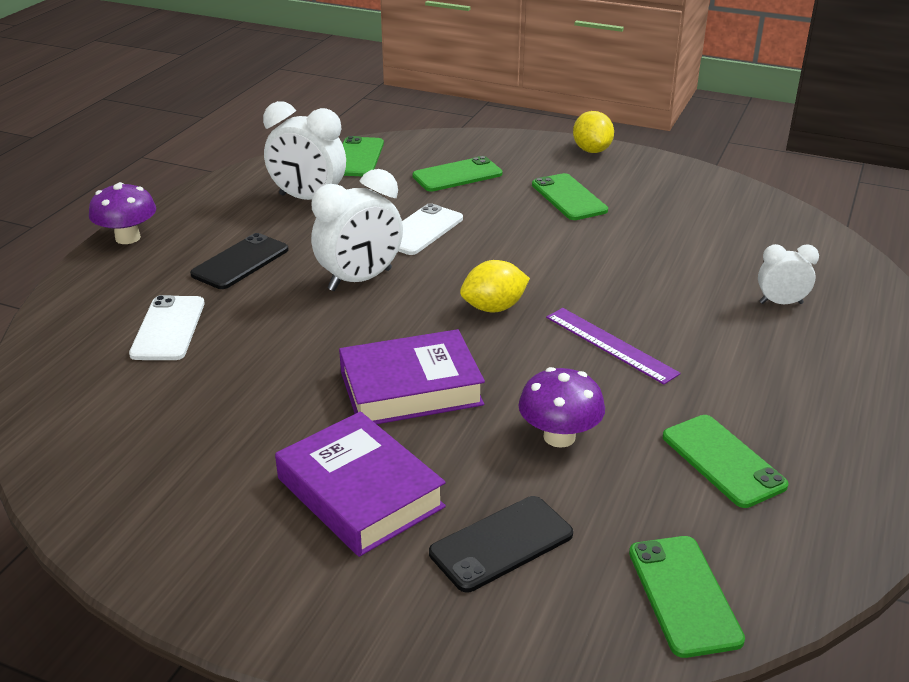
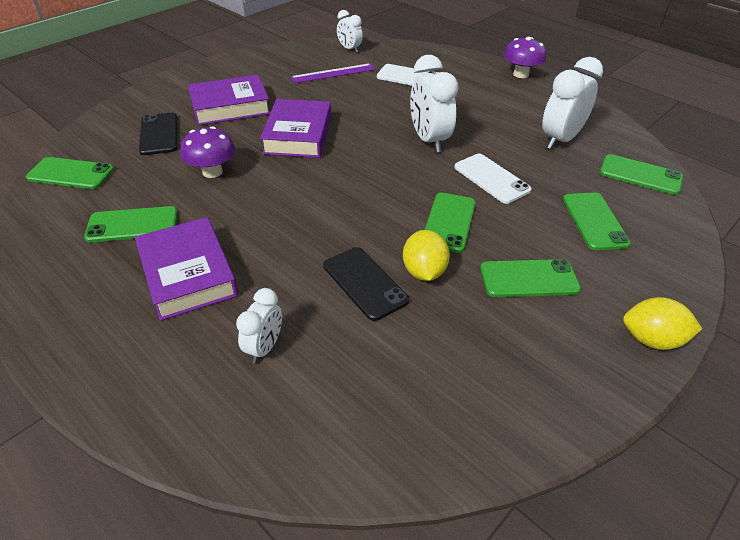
camera: 110 degrees right, 10 degrees up
(57, 417) = (349, 49): none -> white clock
(240, 262) = (474, 104): black phone -> black phone (365, 283)
(494, 308) = (361, 184): yellow lemon -> yellow lemon (424, 271)
(521, 243) = (449, 222): none -> green phone
(610, 345) = (281, 221): purple ruler -> purple ruler (333, 73)
(750, 380) = (188, 274): none -> purple book

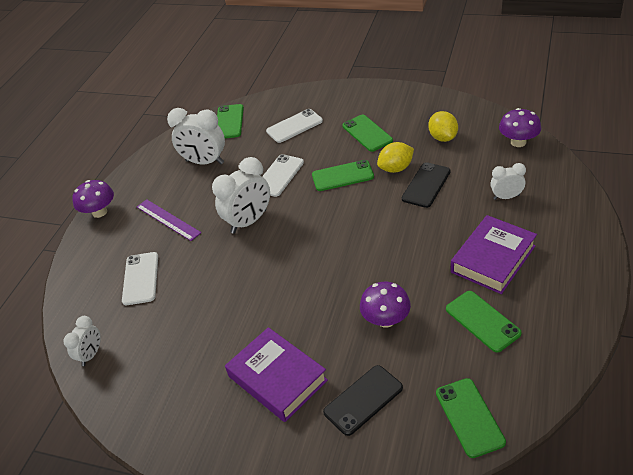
camera: 110 degrees left, 0 degrees up
(298, 135) = (293, 299): purple book -> none
(333, 73) = (159, 337): purple ruler -> purple ruler (168, 220)
(366, 446) = (518, 142): none -> purple mushroom
(594, 221) = (294, 126): green phone -> white phone
(652, 339) = (376, 91): yellow lemon -> yellow lemon (443, 137)

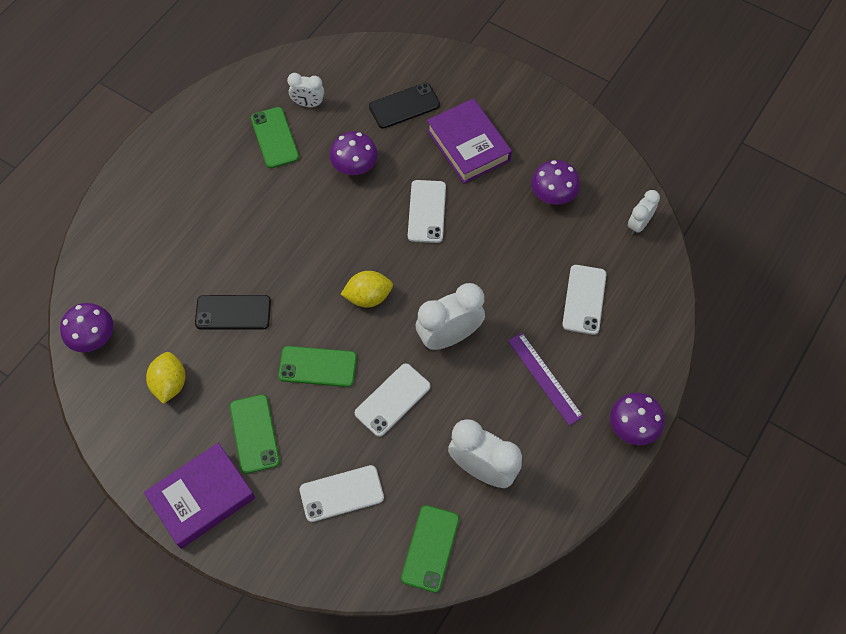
camera: 170 degrees left, 20 degrees up
(179, 355) = (553, 195): none -> purple mushroom
(298, 303) = (427, 211): none -> white phone
(396, 168) = (251, 353): yellow lemon -> yellow lemon (368, 297)
(426, 185) = (233, 312): black phone -> black phone turned 45 degrees clockwise
(469, 417) = (331, 69): green phone -> none
(493, 259) = (226, 194): purple book -> purple book (202, 498)
(506, 197) = (163, 262): white clock -> white clock (308, 104)

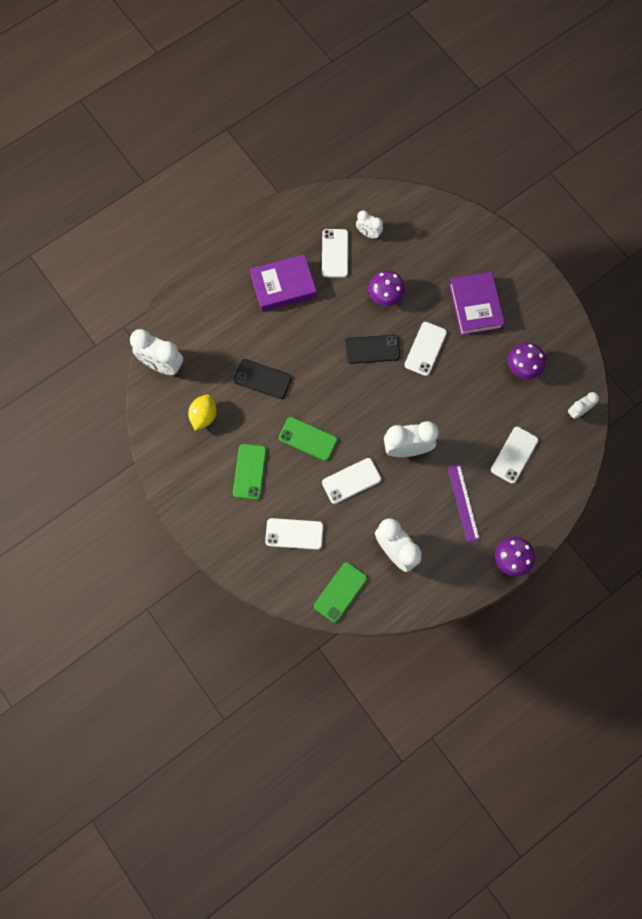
camera: 20 degrees right, 10 degrees up
(94, 338) = (162, 365): purple mushroom -> white clock
(202, 498) = (201, 503): purple book -> purple book (283, 286)
(274, 138) = (335, 253): green phone -> white phone
(368, 297) = (360, 400): yellow lemon -> none
(404, 106) = (439, 258): black phone -> black phone (372, 349)

